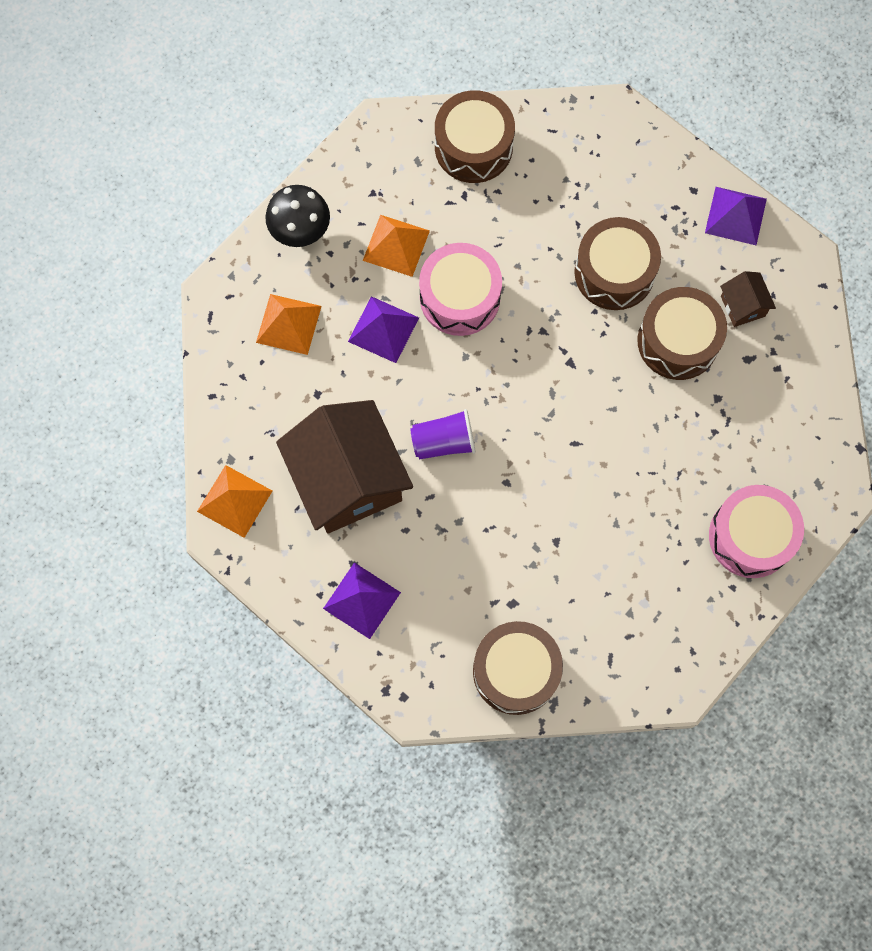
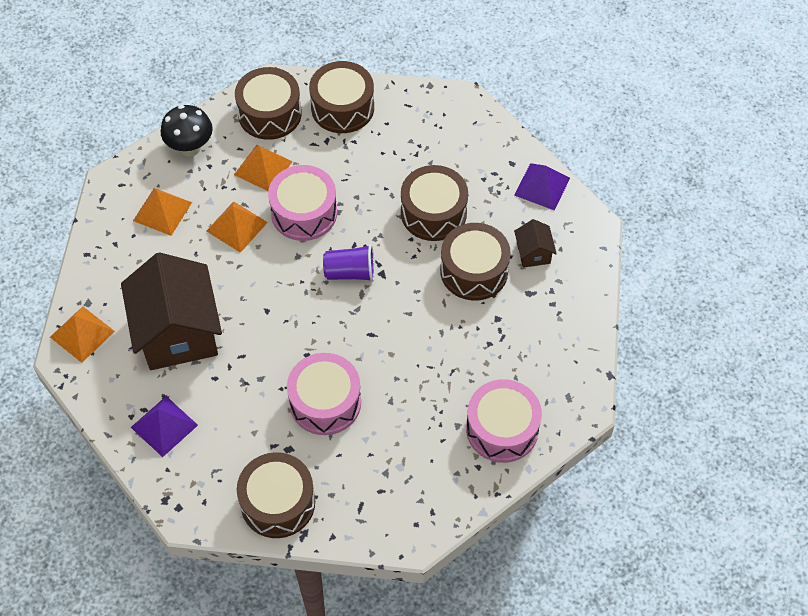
camera: 10 degrees right, 15 degrees down
(383, 329) = (236, 226): purple pyramid -> orange pyramid
(386, 170) = (270, 114): none -> brown drum
(443, 442) = (263, 316): purple cup -> purple cup (350, 272)
(541, 538) = (325, 402): none -> pink drum

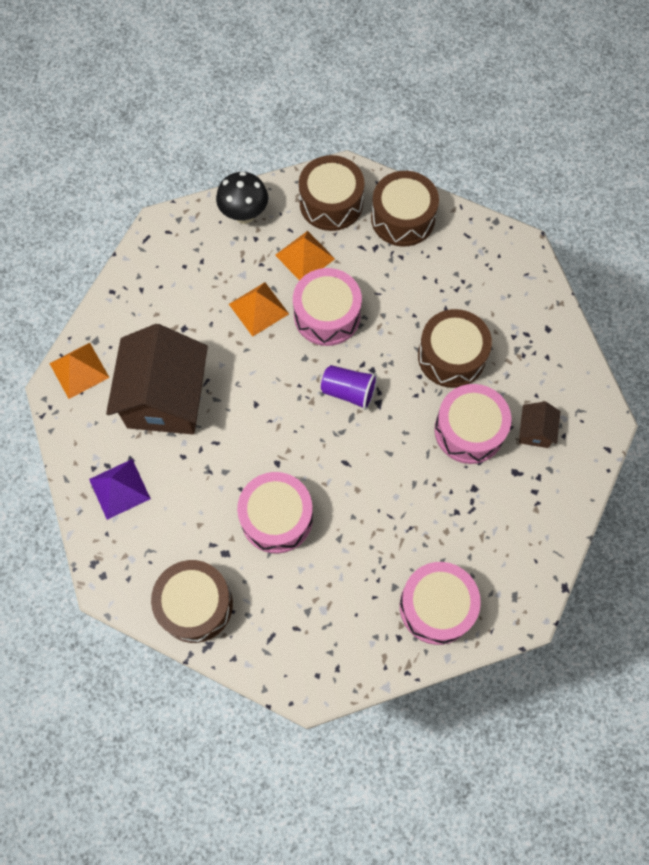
camera: 20 degrees right, 10 degrees up
(162, 211) = (196, 271): orange pyramid -> none
(474, 271) = (469, 430): brown drum -> pink drum
(542, 186) = (569, 363): purple pyramid -> none

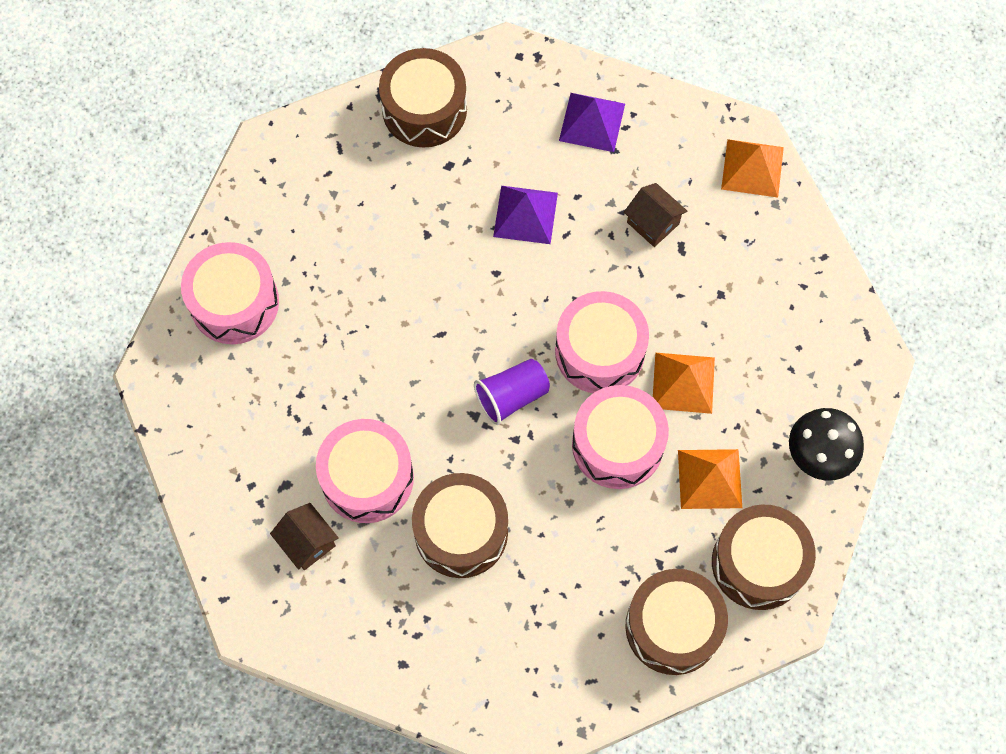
camera: 130 degrees right, 0 degrees up
(166, 399) = (653, 223): brown house -> brown house, size x0.43
(221, 477) = (525, 214): none -> purple pyramid
(276, 517) = (442, 232): pink drum -> pink drum (599, 351)

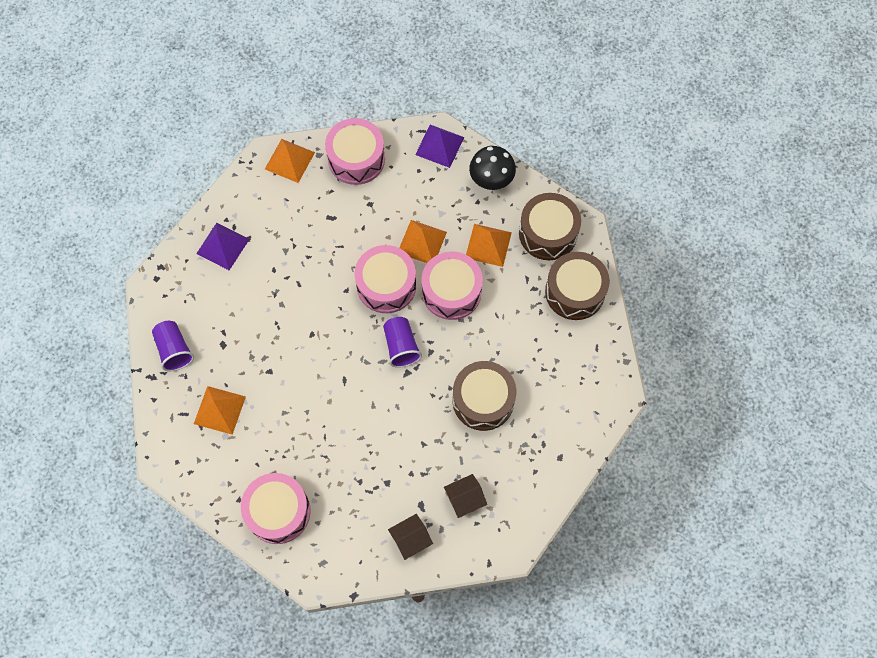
camera: 75 degrees left, 0 degrees up
(356, 189) = (219, 410): none -> orange pyramid
(367, 478) = (431, 450): pink drum -> pink drum (356, 159)
(424, 109) = (174, 350): brown drum -> purple cup
(525, 214) = (276, 305): purple pyramid -> purple pyramid (439, 145)
(653, 223) = (308, 229): brown house -> brown house (411, 539)

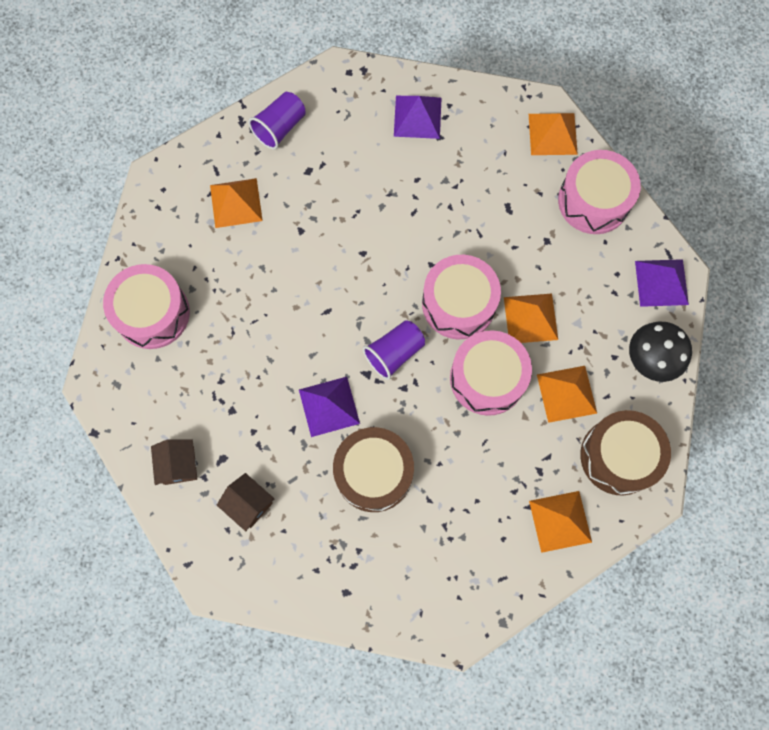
camera: 65 degrees right, 5 degrees up
(411, 539) = (179, 465): brown house -> brown house turned 45 degrees clockwise
(418, 410) = (329, 406): none -> purple pyramid
(574, 292) = (560, 521): brown drum -> orange pyramid

